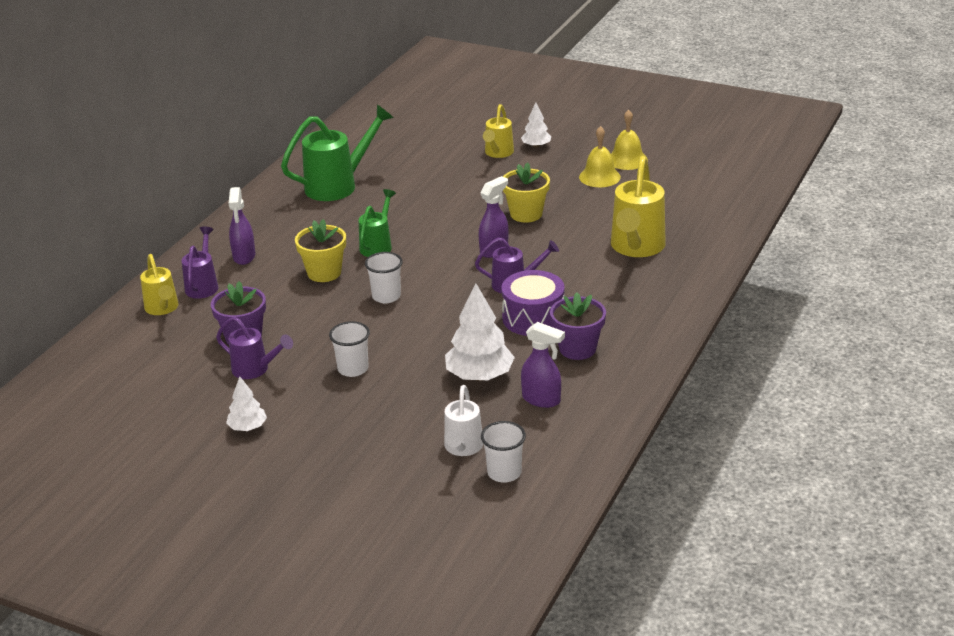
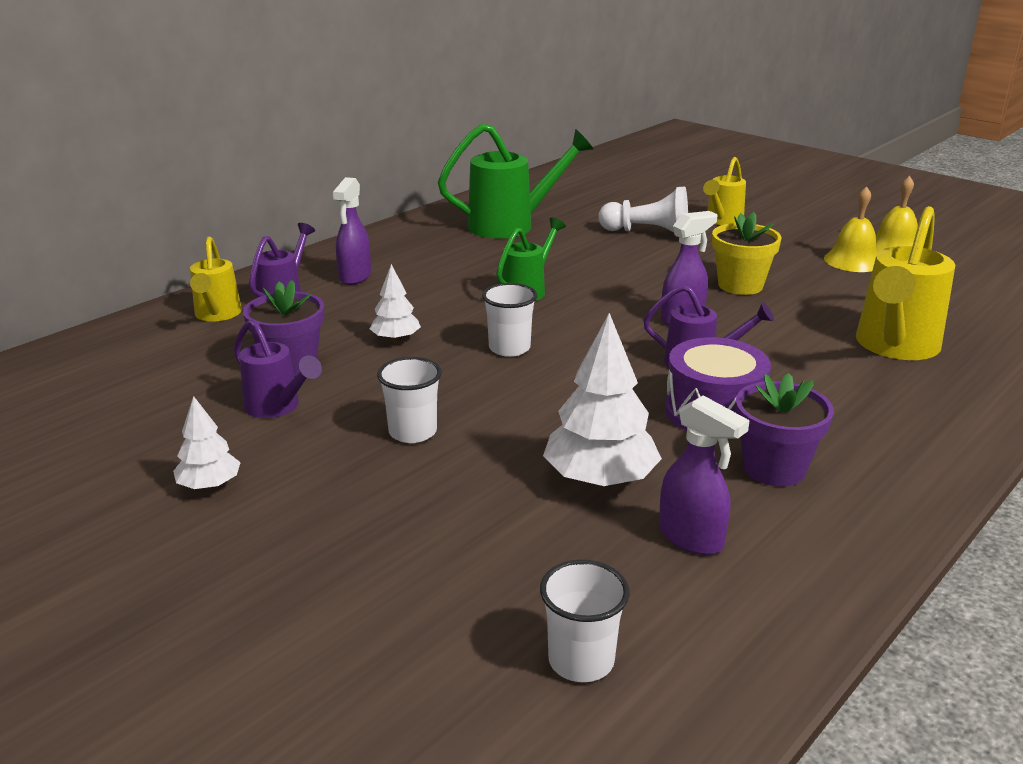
camera: 15 degrees right, 5 degrees down
(324, 273) = (442, 308): yellow flower pot -> none
(446, 175) = (648, 233): none -> white pawn
(462, 448) = (524, 595): white watering can -> none
(536, 146) = (774, 220): white tree -> white tree (396, 339)

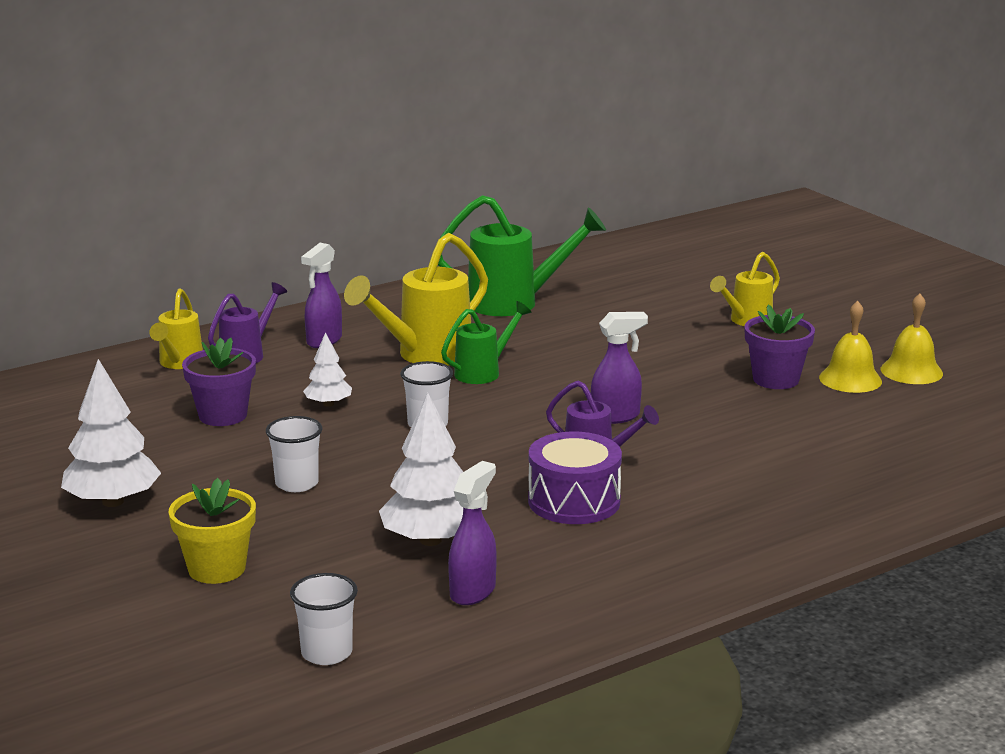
camera: 15 degrees right, 5 degrees down
(209, 485) = (113, 501): white tree -> white tree, size x1.79
(277, 407) = (194, 450): purple watering can -> none
(648, 233) = (653, 326): white pawn -> none
(691, 538) = (473, 591): purple spray bottle -> purple spray bottle turned 120 degrees counterclockwise
(740, 285) = (703, 391): yellow flower pot -> yellow flower pot (217, 569)
(774, 468) = (588, 552): purple flower pot -> purple flower pot (776, 379)
(894, 347) = (804, 468): yellow watering can -> yellow watering can (425, 355)

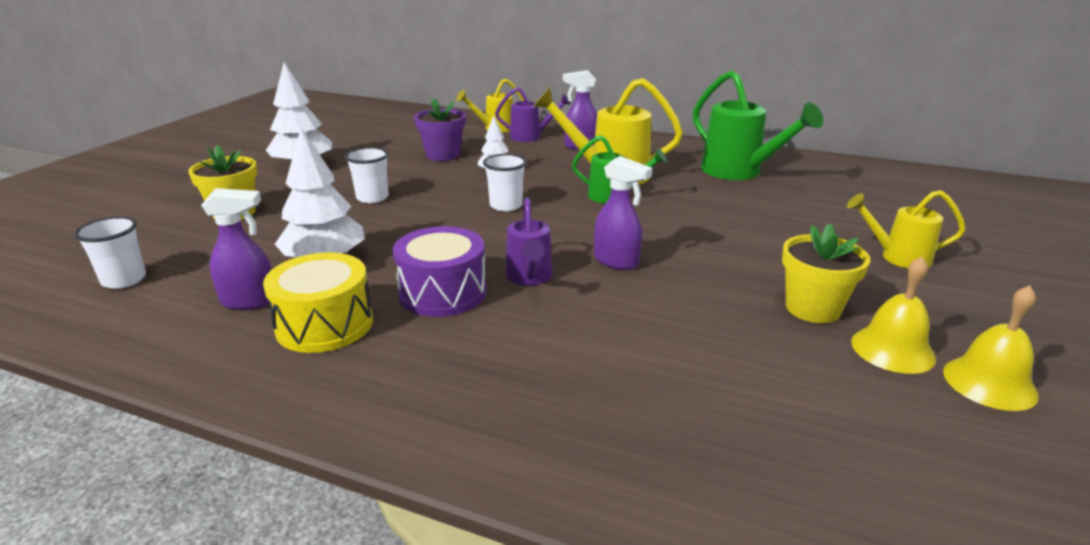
camera: 55 degrees right, 5 degrees up
(565, 564) = (324, 324): none -> yellow drum
(776, 379) = (812, 308): purple flower pot -> yellow flower pot

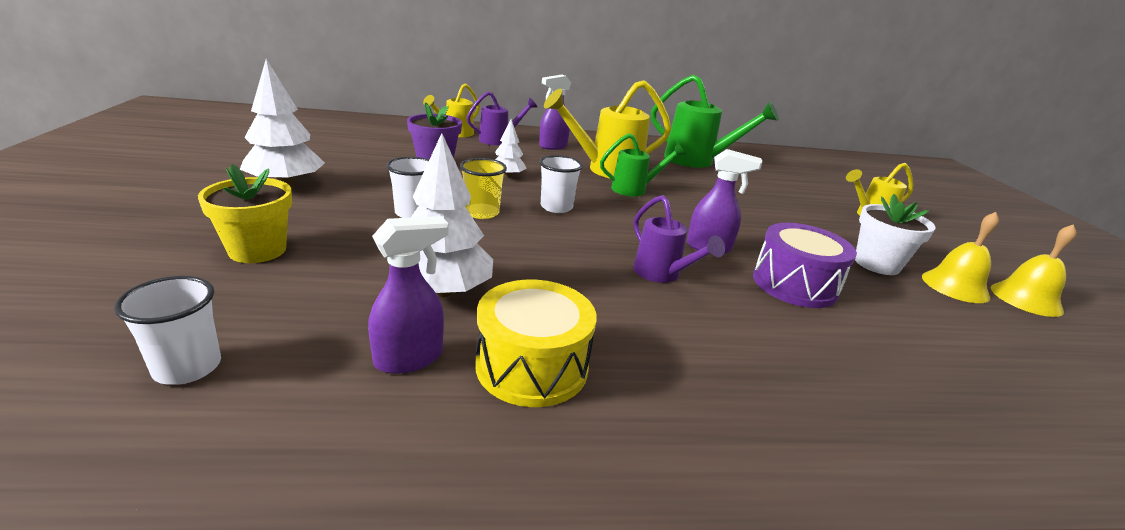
camera: 30 degrees left, 0 degrees up
(430, 203) = (482, 213): none -> yellow cup
(442, 292) = (606, 304): purple drum -> purple drum (794, 284)
(812, 308) = (877, 264): yellow flower pot -> white flower pot

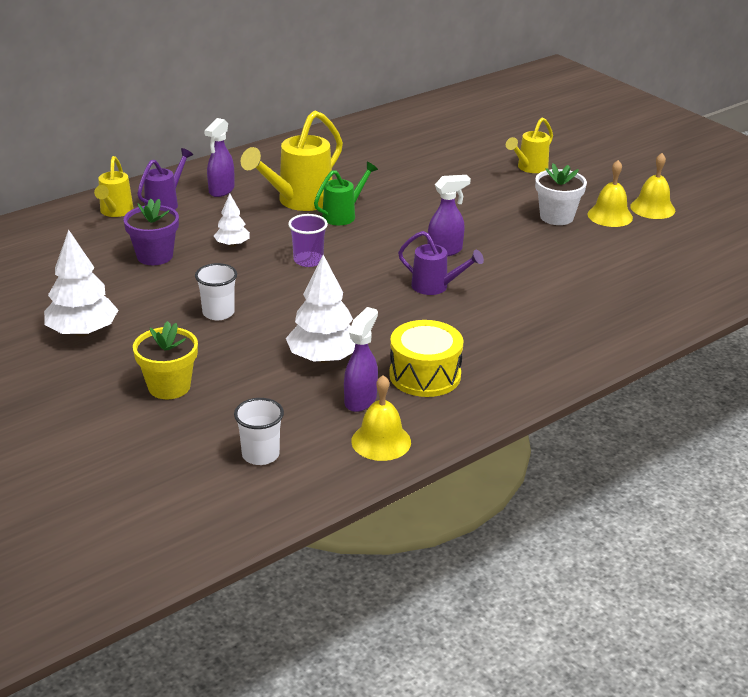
camera: 30 degrees left, 5 degrees up
(346, 434) = (381, 441): none -> yellow bell
(482, 213) = (264, 290): yellow cup -> none
(556, 207) = (308, 260): white cup -> purple cup
(697, 161) = (358, 155): green watering can -> none
(794, 284) = (518, 258): purple drum -> none

